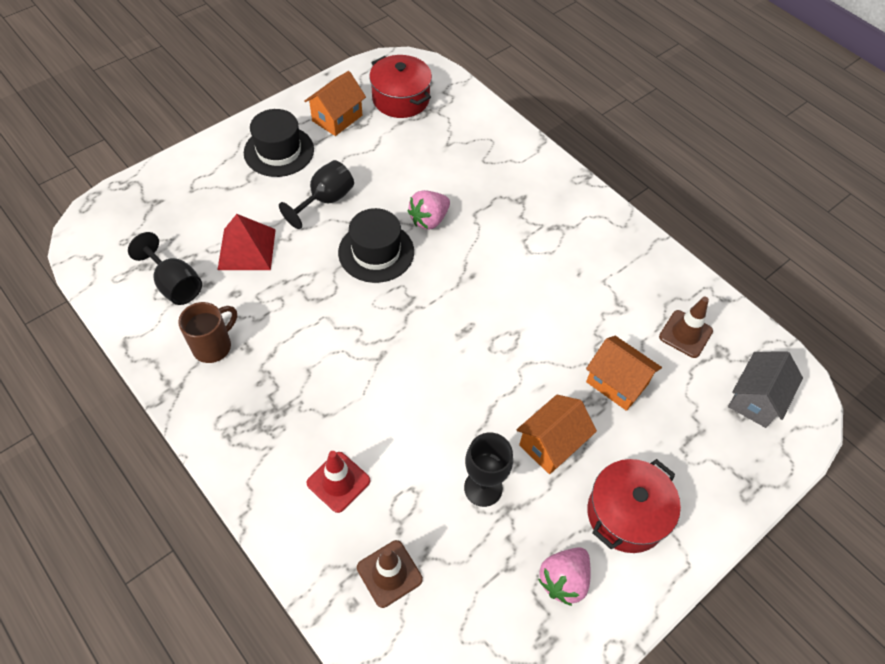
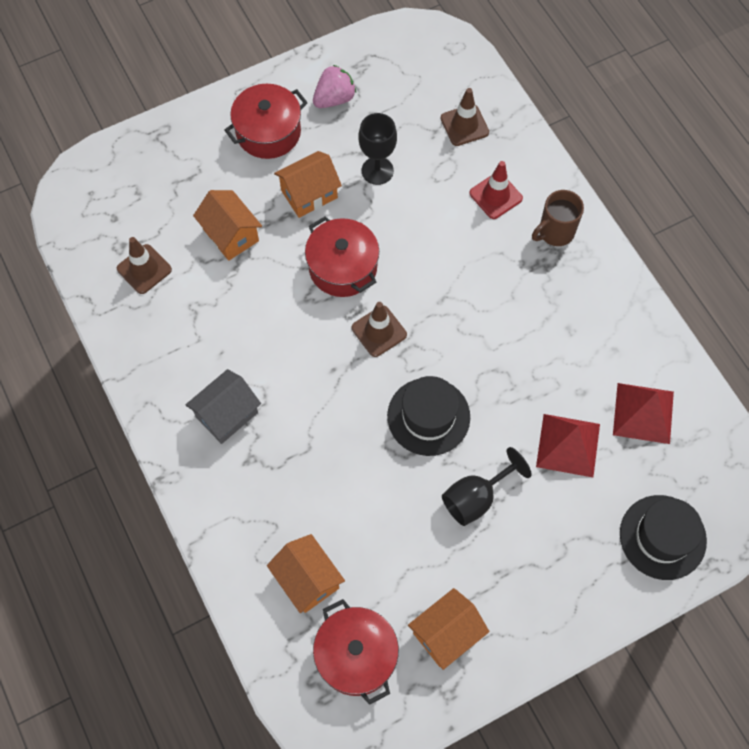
camera: 165 degrees left, 10 degrees up
(175, 285) = (643, 413): black goblet -> red pyramid
(213, 346) = (602, 337): brown mug -> brown mug (555, 232)
(279, 151) = (525, 587): black hat -> black hat (662, 537)
(429, 220) = (362, 449): pink strawberry -> none
(438, 315) = (379, 331): none -> brown traffic cone
(449, 133) = (307, 580): none -> orange house
(490, 370) = (343, 267): none -> red pot
(756, 399) = (112, 199): grey house -> grey house (227, 414)

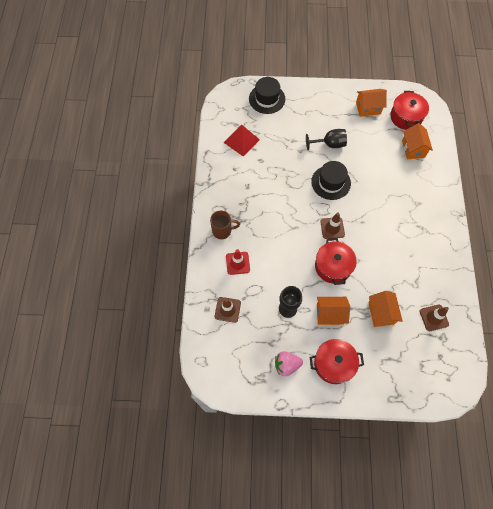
camera: 150 degrees left, 0 degrees up
(227, 414) = (420, 226): grey house -> none
(568, 445) = (280, 144): red pyramid -> none

